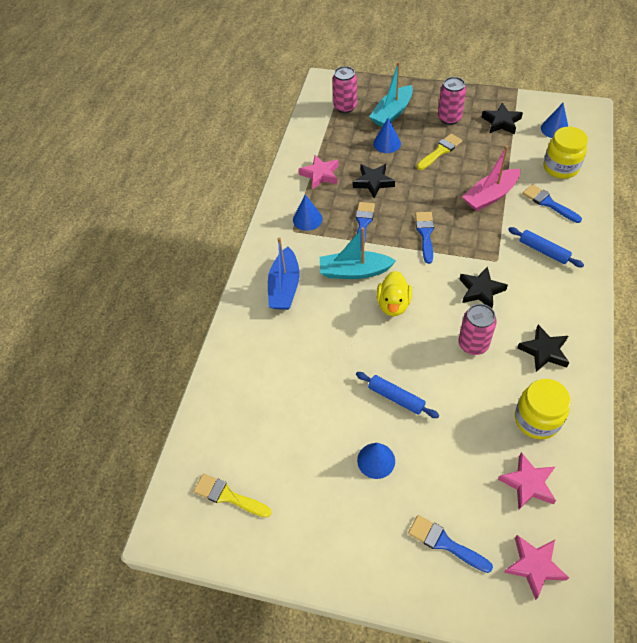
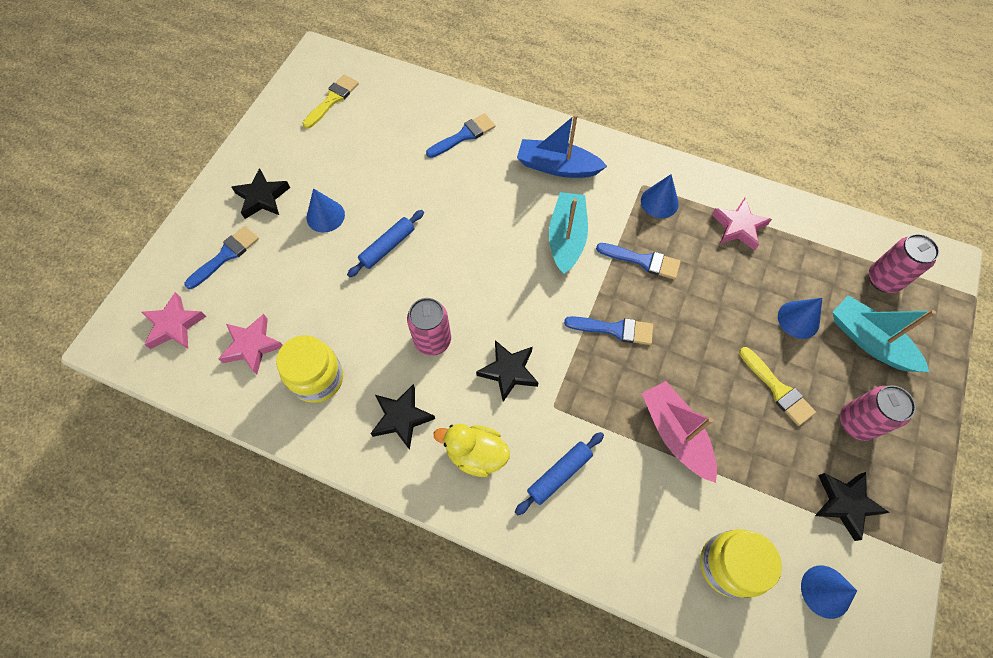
camera: 95 degrees right, 10 degrees up
(373, 182) = (718, 287): black star -> black star (262, 198)
(393, 304) = (509, 269): yellow duck -> yellow duck (476, 454)
(548, 203) = (651, 515): blue brush -> blue brush (464, 135)

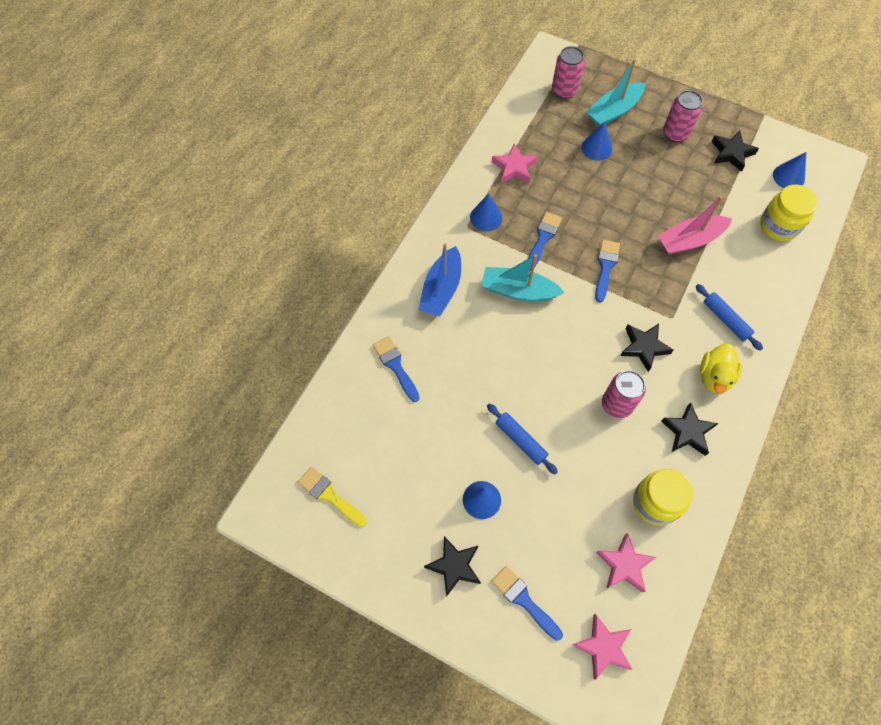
camera: 85 degrees left, 0 degrees up
(778, 389) = (652, 172): yellow brush -> none

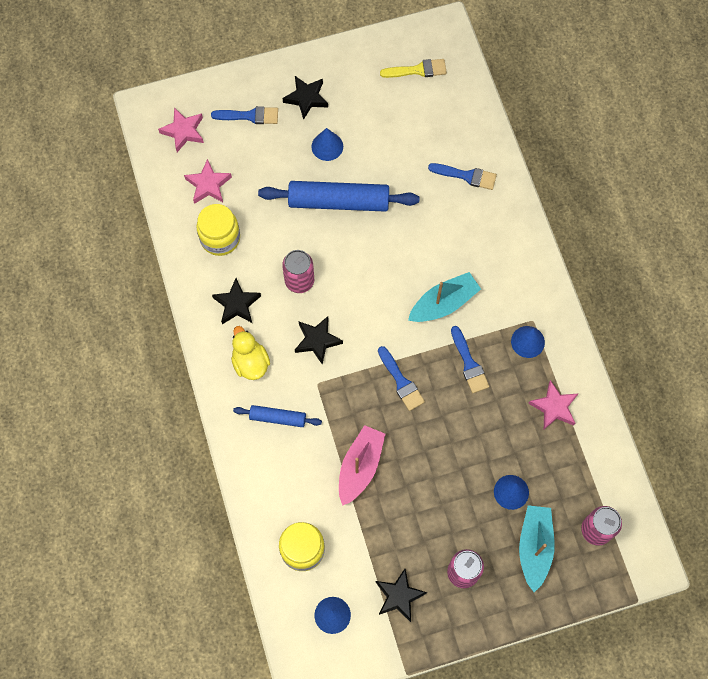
camera: 135 degrees right, 5 degrees up
(441, 289) = (496, 255): blue boat -> none
(520, 440) = (338, 201): blue rolling pin -> blue rolling pin, size x1.91

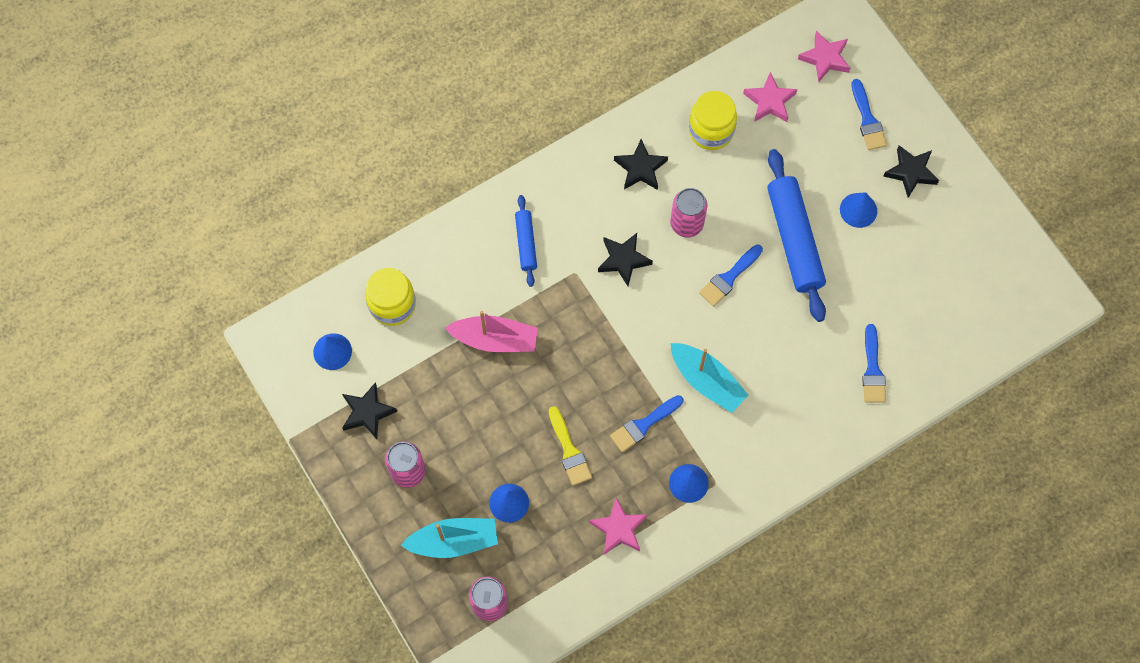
camera: 75 degrees right, 0 degrees up
(250, 362) = (579, 200): yellow duck -> none
(401, 382) = (602, 358): blue brush -> blue brush (729, 277)
(417, 70) = (991, 283): yellow brush -> yellow brush (569, 450)

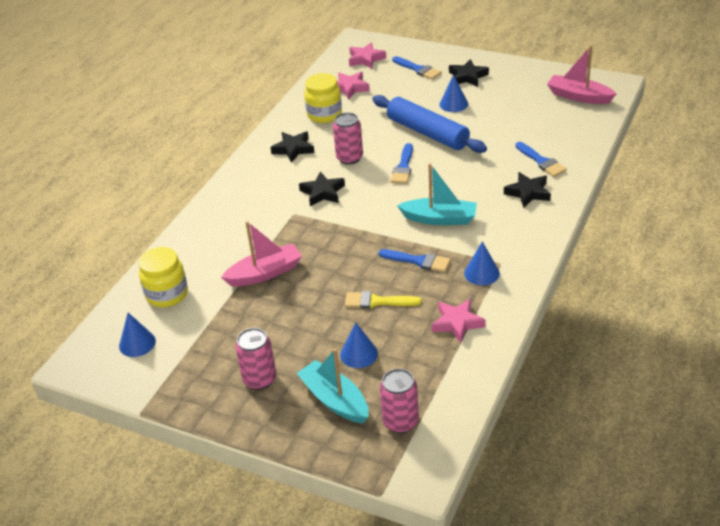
camera: 30 degrees left, 30 degrees down
(367, 412) = (196, 363): black star -> black star (528, 193)
(453, 541) = (335, 400): turquoise boat -> turquoise boat turned 90 degrees counterclockwise
(526, 243) = (244, 217): blue rolling pin -> none
(569, 450) = (377, 301): yellow brush -> yellow brush turned 150 degrees clockwise
(643, 425) = (418, 261): blue brush -> blue brush turned 90 degrees counterclockwise
(1001, 294) = (579, 96): none -> pink boat

